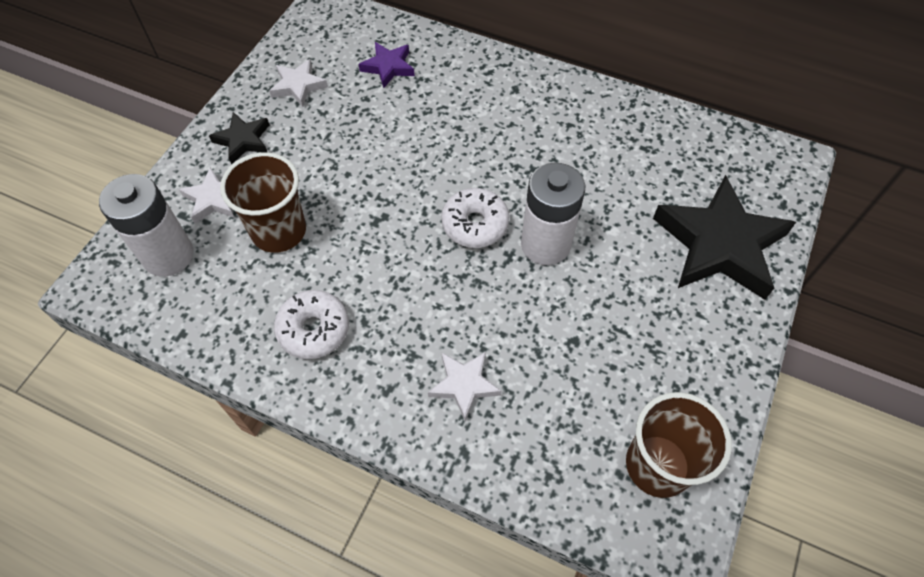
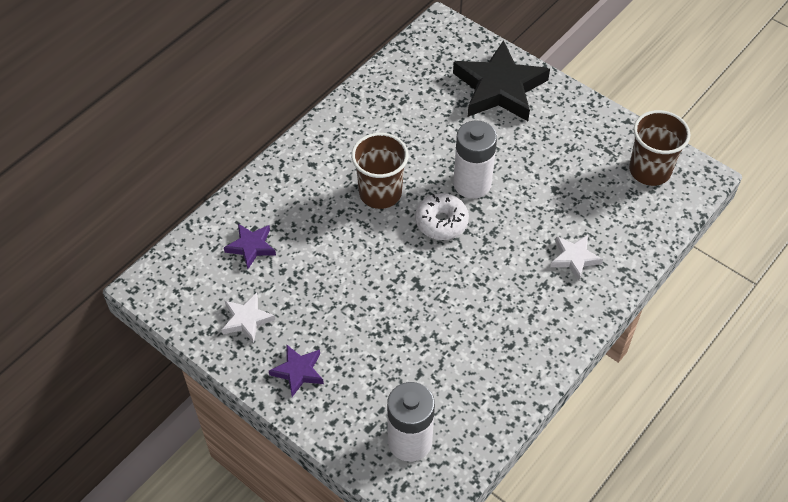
camera: 75 degrees left, 5 degrees down
(214, 199) = (359, 401): white star -> none
(243, 140) = (298, 371): black star -> purple star
(279, 231) = (408, 355): brown cup -> brown cup (380, 193)
(314, 329) = (508, 343): white donut -> none

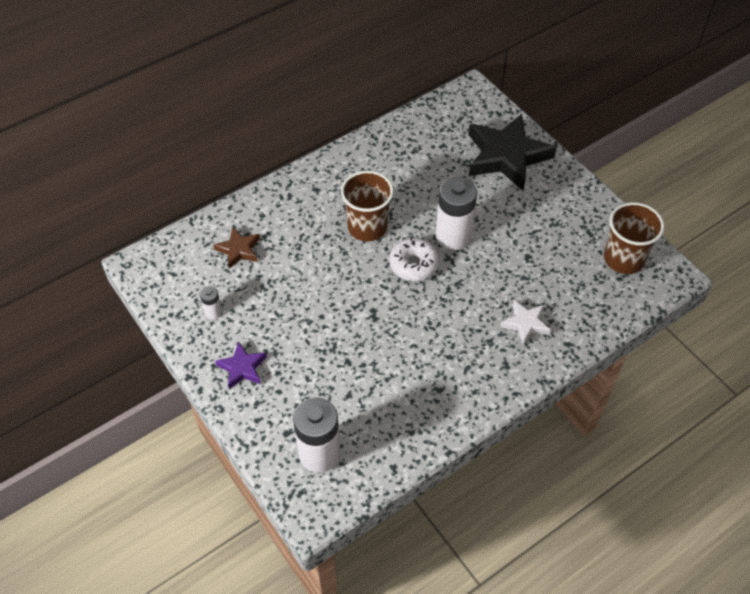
camera: 15 degrees right, 0 degrees up
(247, 320) = (213, 312): white star -> white battery
(251, 247) = (238, 250): purple star -> brown star

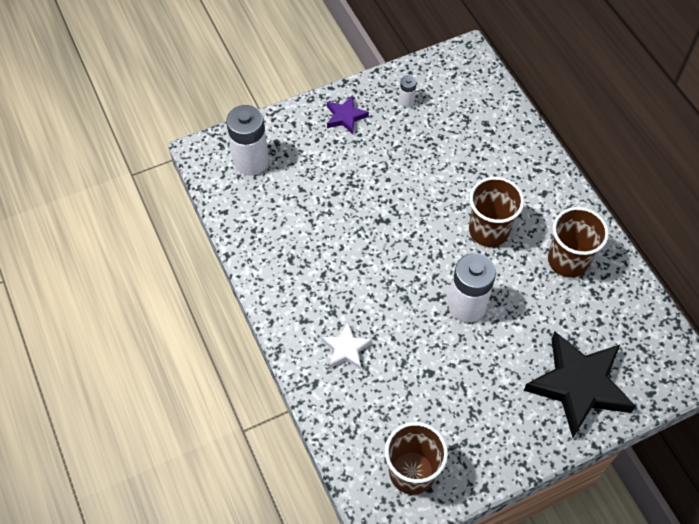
camera: 100 degrees right, 5 degrees up
(238, 250) = (474, 124): brown star -> none
(387, 168) = (568, 260): none -> brown cup
(413, 264) = (435, 263): white donut -> none

